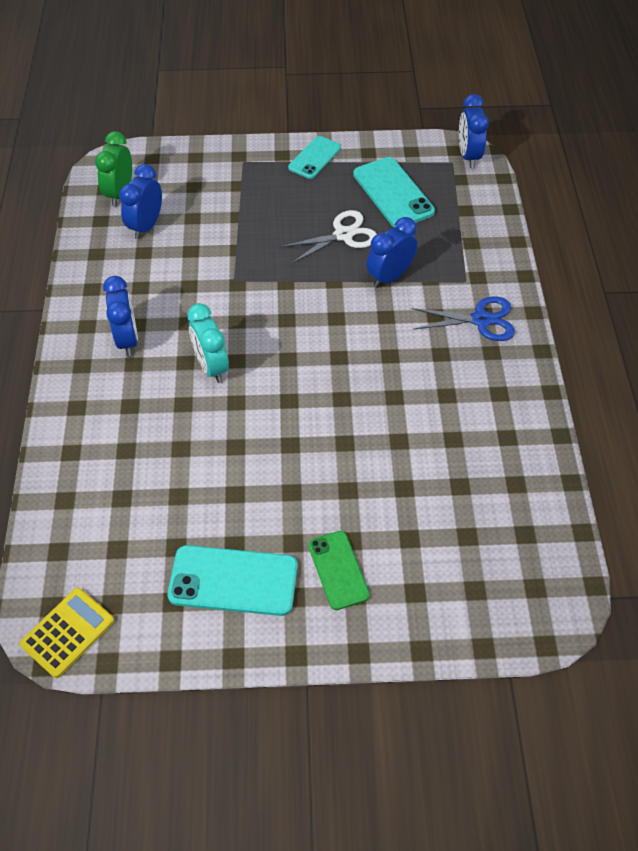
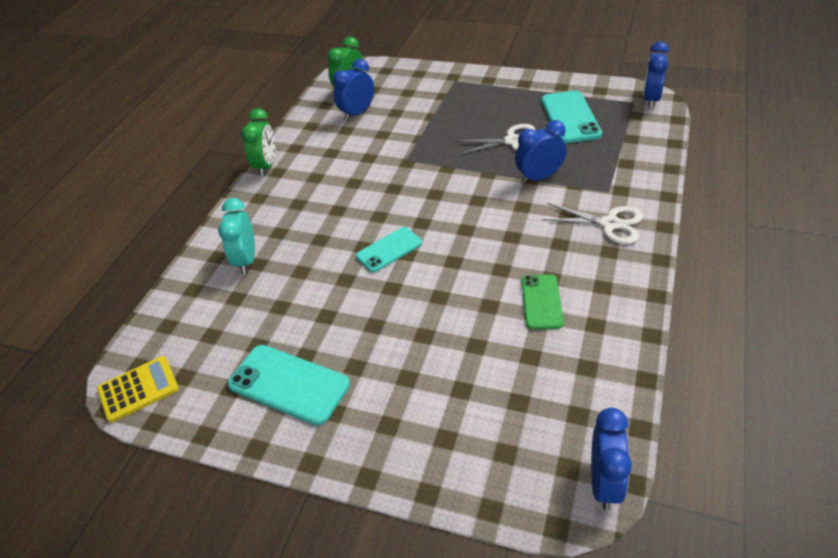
camera: 25 degrees right, 10 degrees down
(68, 320) = (266, 166): none -> green clock
(127, 339) = (302, 186): blue clock -> blue clock (604, 483)
(211, 366) = (356, 217): turquoise clock -> turquoise clock (246, 260)
(314, 158) = (514, 85): turquoise phone -> turquoise phone (389, 250)
(338, 570) = (383, 400): green phone -> green phone (541, 302)
(481, 320) = (610, 224): blue scissors -> white scissors

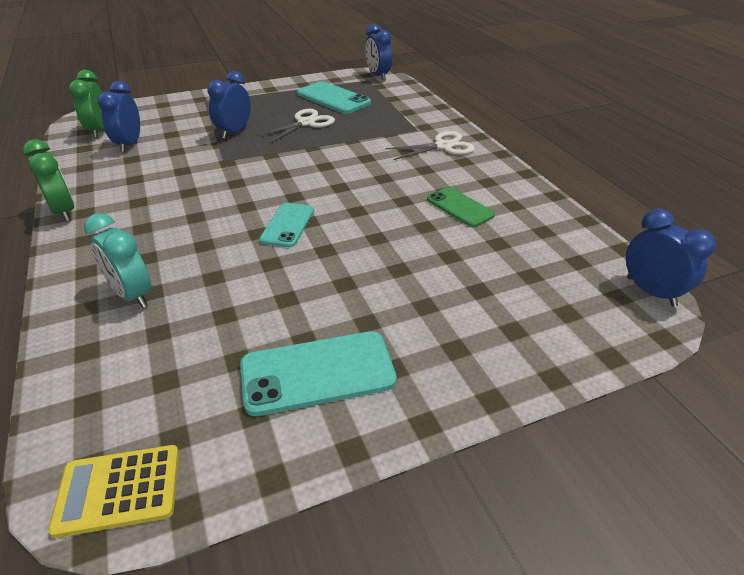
camera: 45 degrees left, 5 degrees down
(138, 389) = (118, 490): yellow calculator -> yellow calculator turned 120 degrees counterclockwise
(539, 177) = (356, 137): blue clock -> blue clock (234, 132)

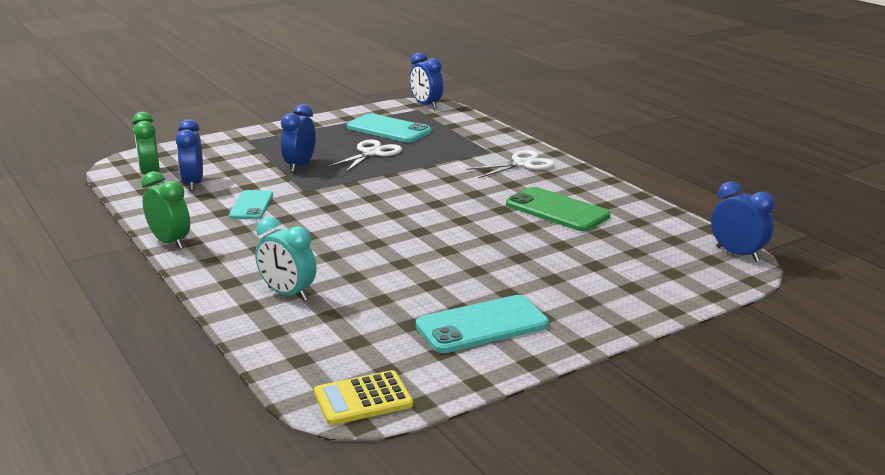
camera: 10 degrees left, 15 degrees down
(287, 225) = (401, 235): turquoise phone -> turquoise phone (251, 205)
(460, 207) = (557, 210): green phone -> green phone, size x1.54

